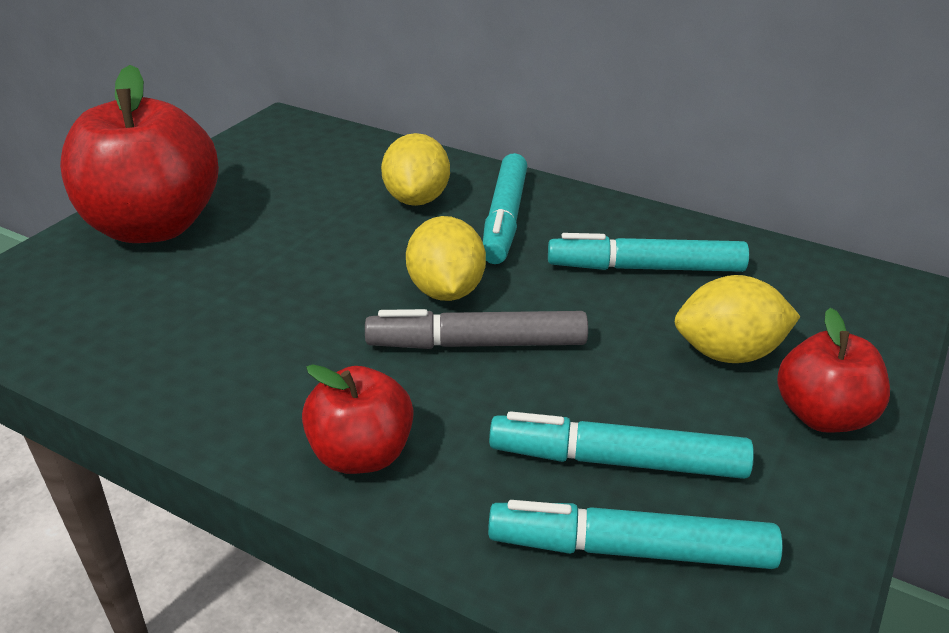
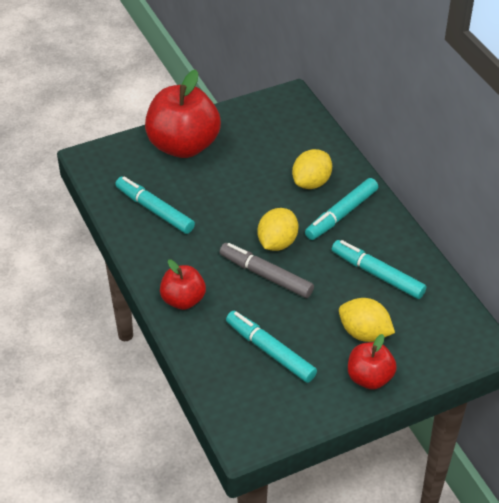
camera: 35 degrees right, 10 degrees up
(630, 550) = (241, 383): turquoise marker -> turquoise marker (154, 210)

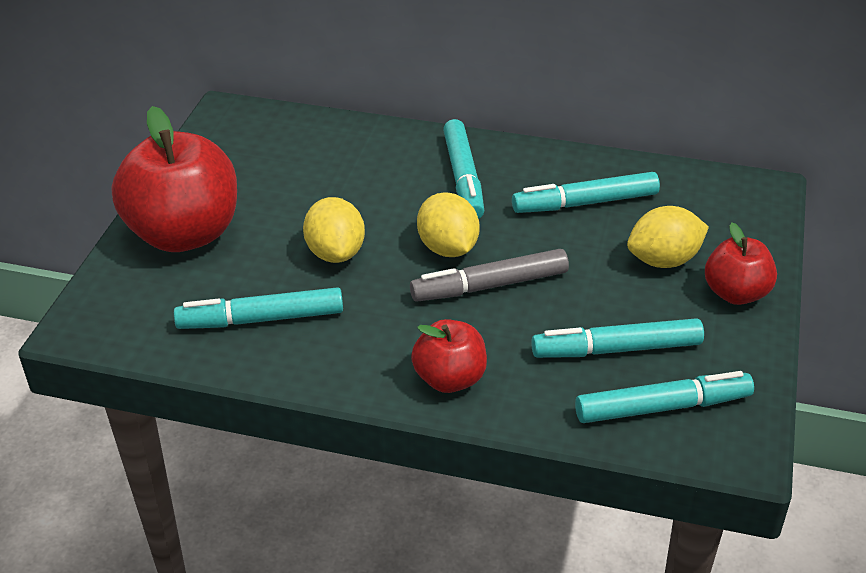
camera: 50 degrees left, 5 degrees down
(245, 392) = (662, 407): none -> turquoise marker
(311, 182) = (385, 171): yellow lemon -> yellow lemon (335, 253)

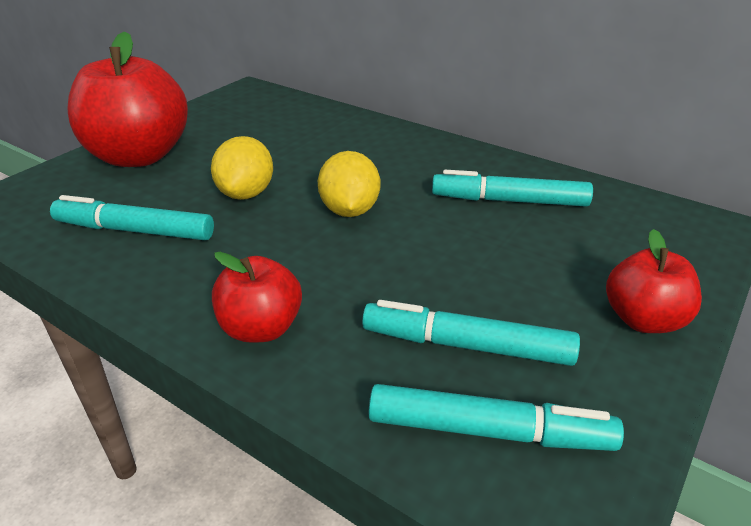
camera: 20 degrees right, 5 degrees down
(463, 178) = (404, 161): turquoise marker -> none
(490, 286) = (367, 250): grey marker -> none
(663, 260) = (569, 267): yellow lemon -> none

